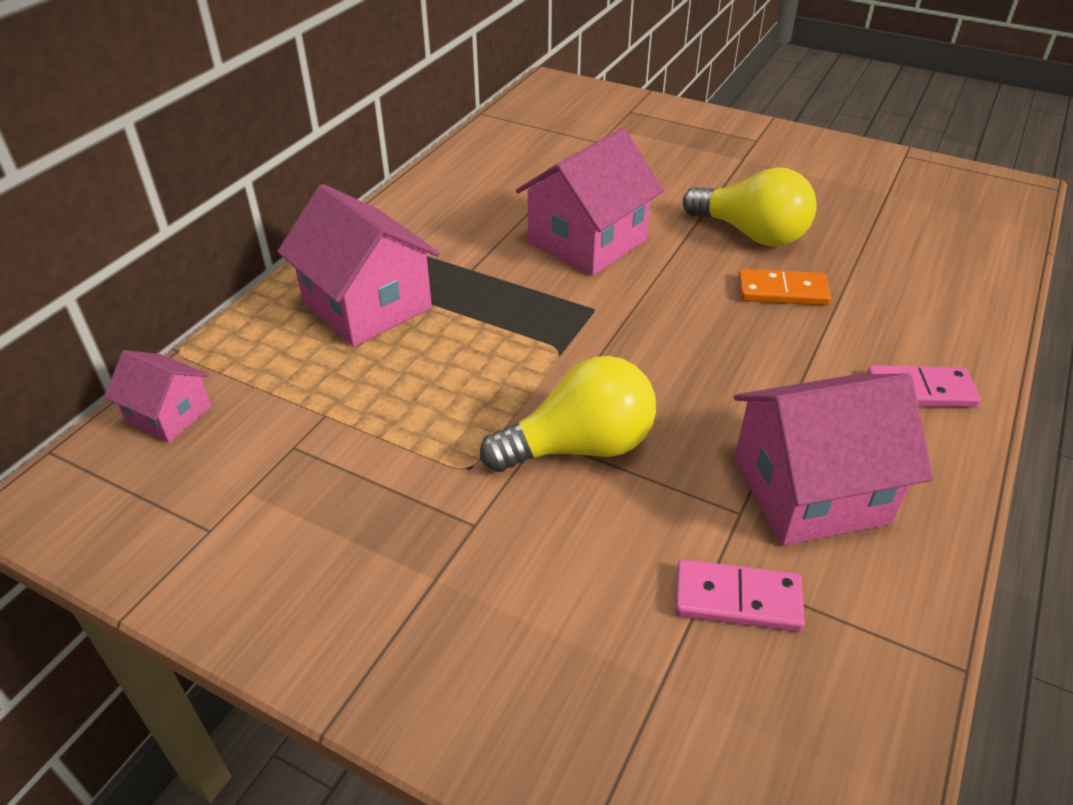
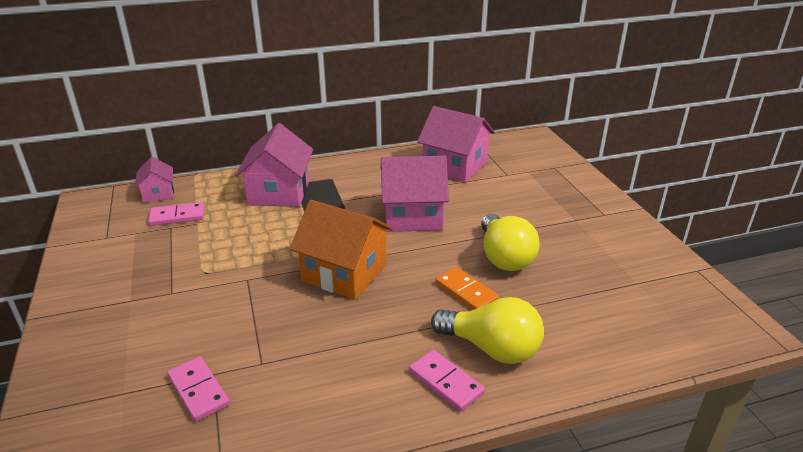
camera: 45 degrees right, 10 degrees down
(272, 426) = (177, 216): none -> pink domino
(579, 446) = (253, 293): yellow light bulb -> yellow light bulb (491, 348)
(635, 351) = (344, 273): none -> orange house
(810, 490) = (305, 379): pink house -> pink house (455, 166)

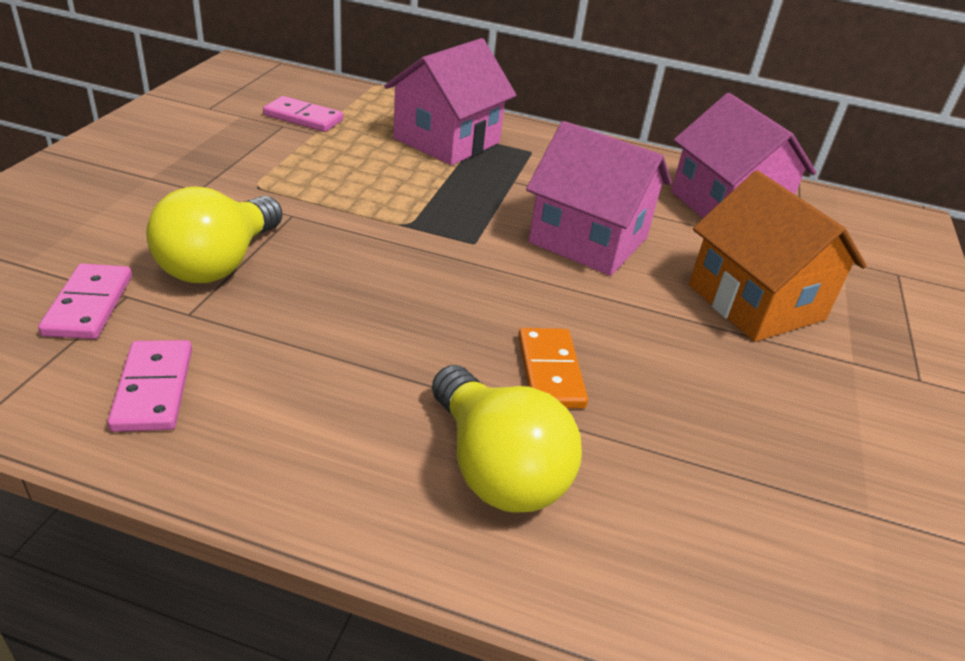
camera: 30 degrees right, 5 degrees up
(158, 194) = (313, 88): pink house -> none
(344, 273) = (413, 264): orange house -> orange house (755, 302)
(446, 382) = (375, 473): pink domino -> pink domino (154, 389)
(504, 257) = (665, 356): yellow light bulb -> yellow light bulb (219, 263)

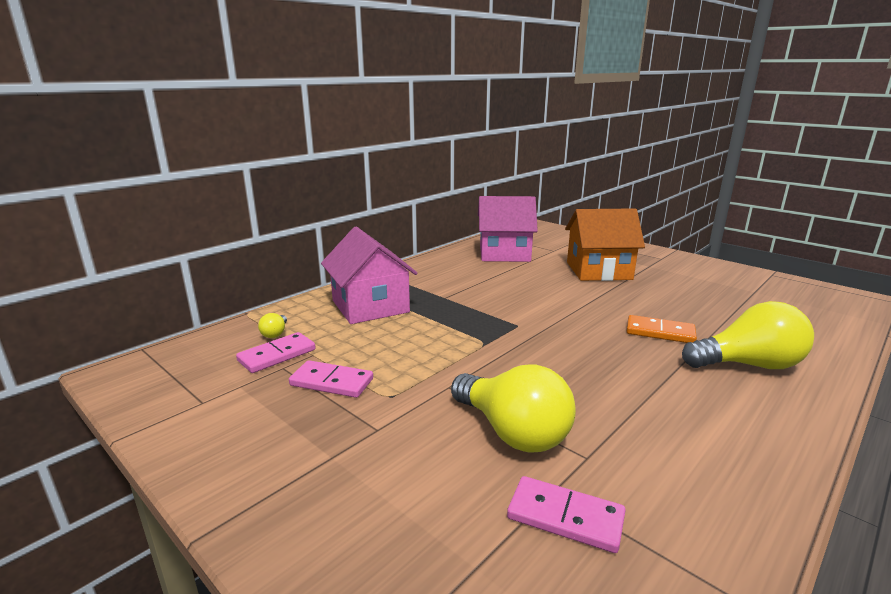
camera: 60 degrees left, 15 degrees down
(154, 389) = (691, 486): pink domino -> pink domino (332, 382)
(345, 107) = (275, 333): none -> yellow light bulb
(588, 240) = (526, 293): pink house -> none

